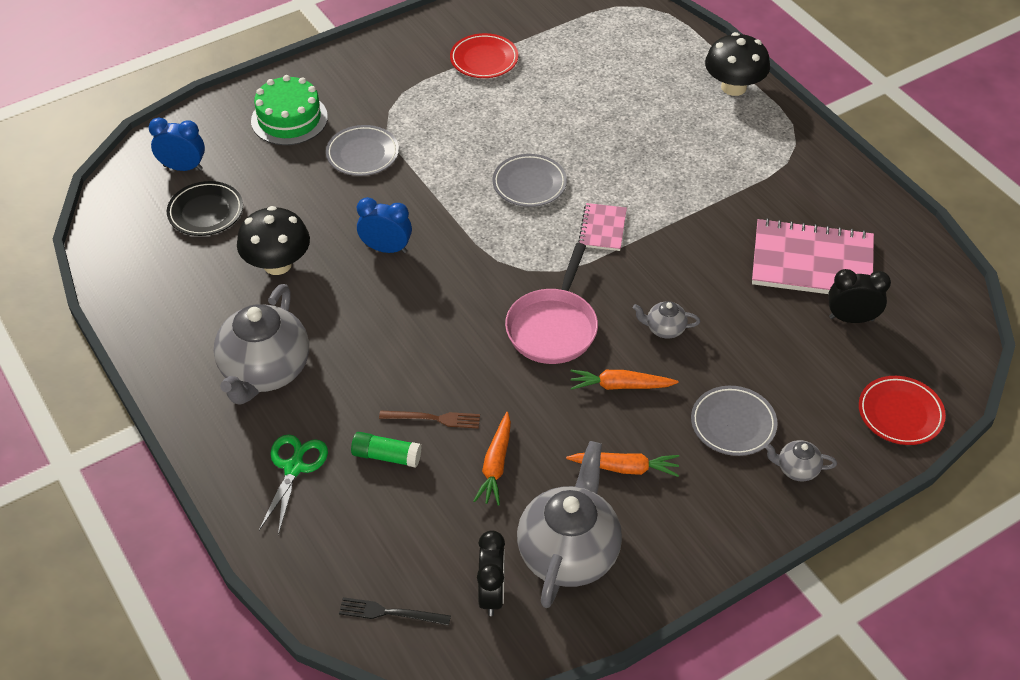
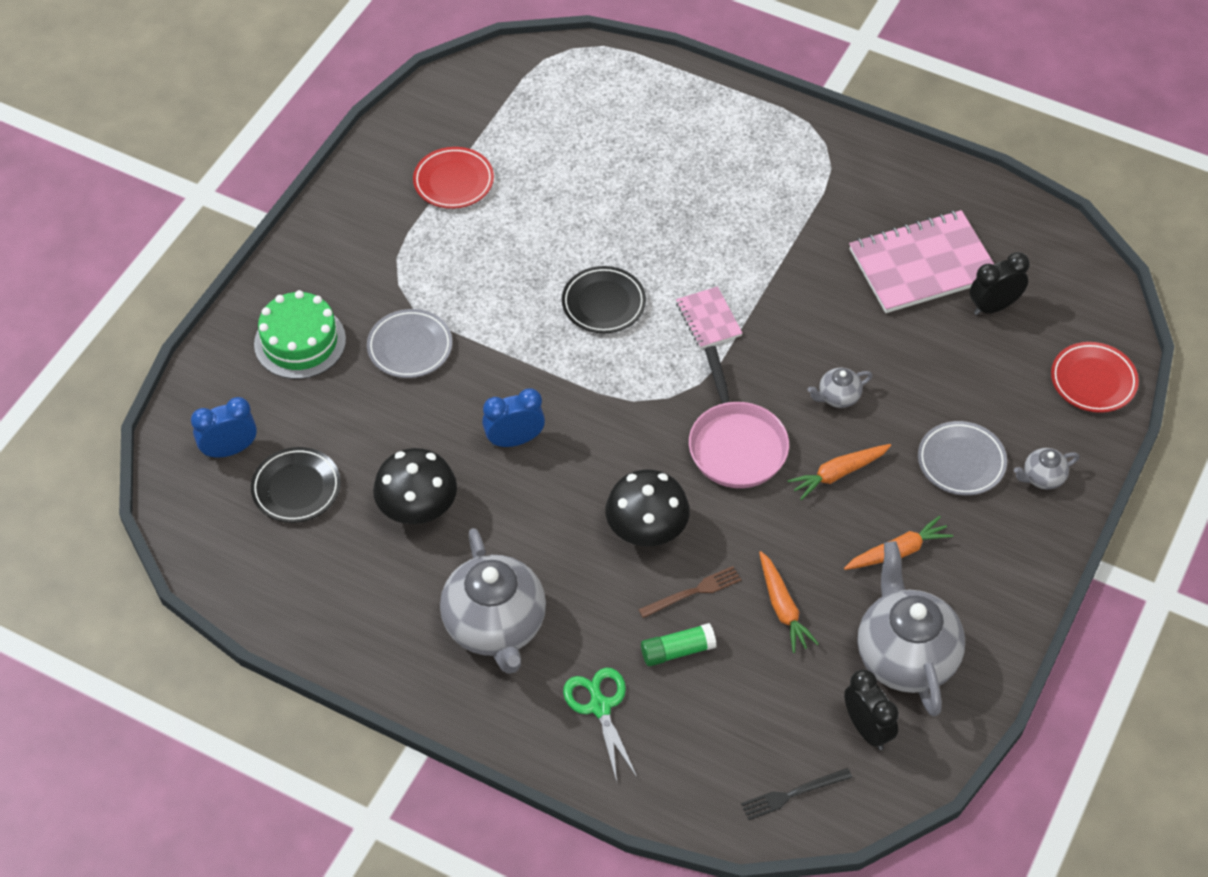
camera: 30 degrees left, 5 degrees up
(529, 184) = (603, 303): grey plate -> black plate
(733, 87) = (725, 105): black mushroom -> black mushroom (647, 531)

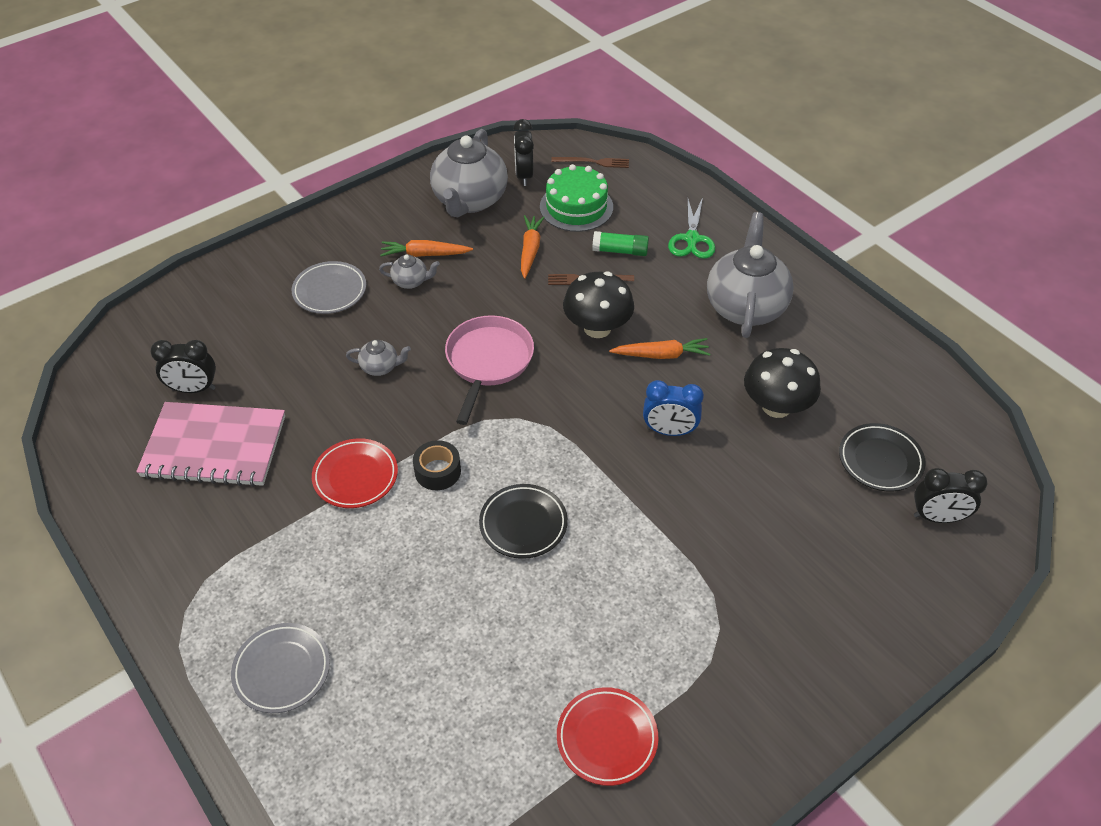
camera: 155 degrees left, 5 degrees down
(230, 450) = (937, 517): blue clock -> black clock
(300, 342) = (844, 602): green cake -> green cake (576, 207)
(410, 347) = (732, 553): grey plate -> grey plate (282, 670)
(708, 319) = (437, 471): pink notebook -> black tape
(792, 794) = (593, 162): black fork -> brown fork
(838, 474) = (425, 315): orange carrot -> orange carrot (661, 355)
(1042, 477) = (283, 262): grey teapot -> grey teapot (411, 281)
(1093, 381) = (180, 308): red plate -> red plate (355, 476)

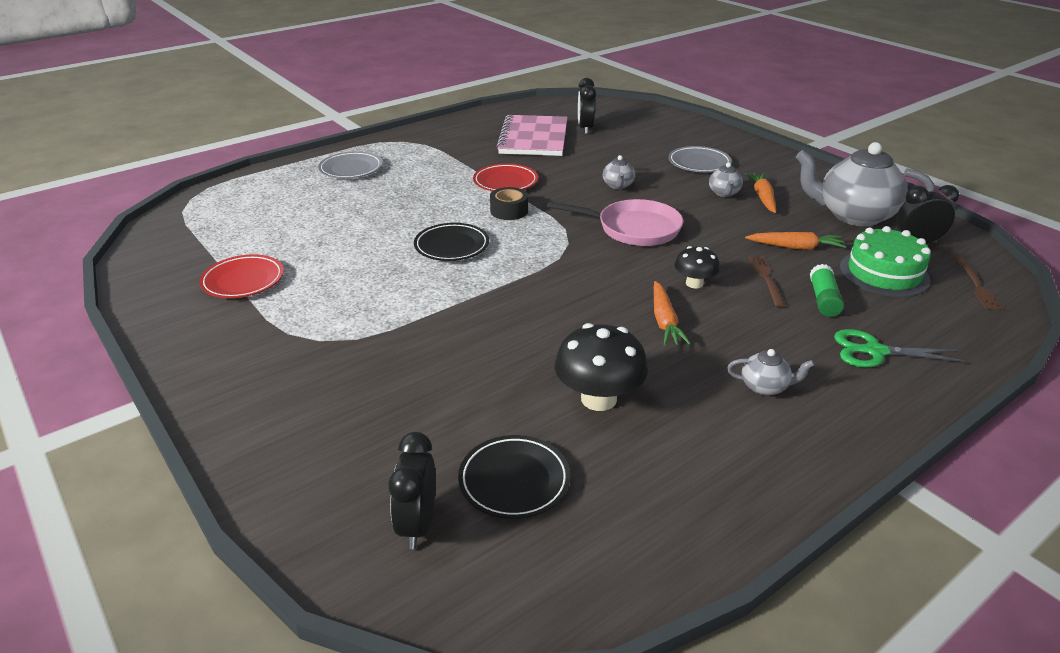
camera: 90 degrees right, 15 degrees down
(597, 328) = (694, 283): black mushroom -> black mushroom, size x0.60
(669, 431) = (556, 322): blue clock -> none
(745, 307) = (765, 387): grey teapot -> grey teapot, size x0.44

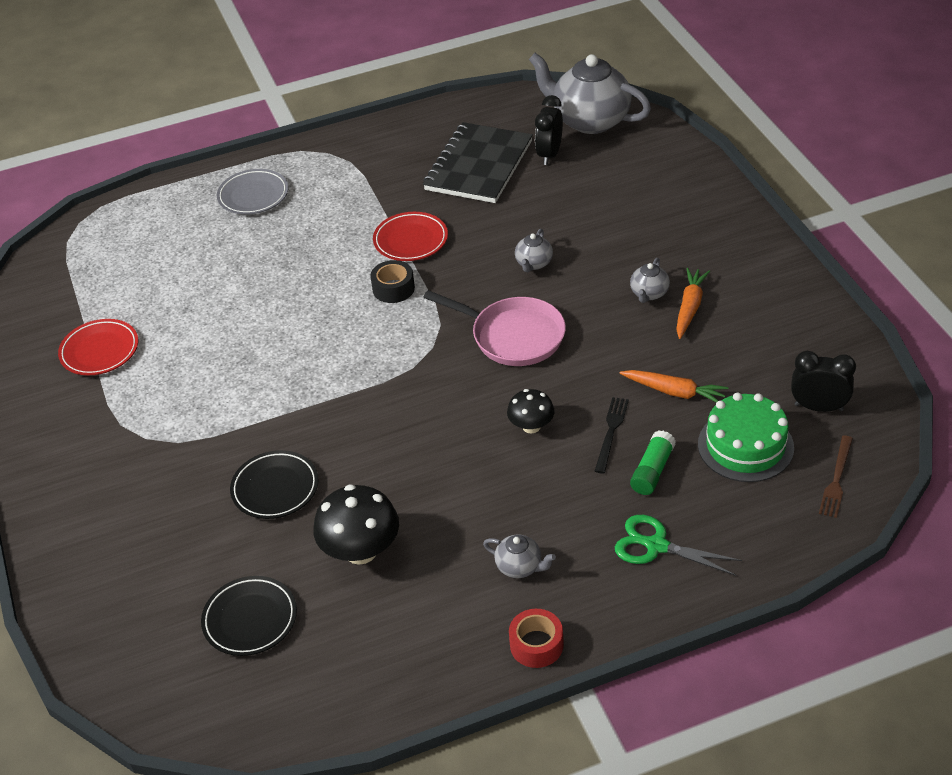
camera: 20 degrees right, 10 degrees up
(417, 524) = (160, 643): black clock -> none
(451, 246) = (311, 334): black plate -> black plate (275, 488)
(533, 138) = (479, 166): pink notebook -> black notebook
(664, 321) = (472, 471): orange carrot -> none
(699, 163) = (651, 237): grey plate -> none
(766, 278) = (611, 432): brown fork -> black fork
(833, 450) = (536, 645): none -> red tape
(854, 216) = (777, 353): grey teapot -> grey teapot (590, 120)

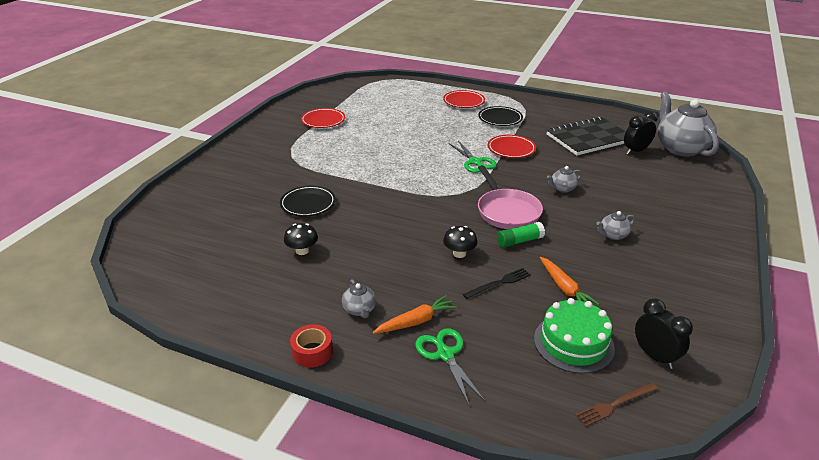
camera: 40 degrees right, 10 degrees down
(250, 619) = (219, 245): black plate -> black plate (500, 119)
(253, 196) = (463, 102): grey plate -> red plate
(361, 551) = (302, 251): black mushroom -> black mushroom, size x0.60
(393, 288) = (475, 162): black tape -> green scissors
(652, 471) = (496, 316): green glue stick -> green glue stick (519, 241)
(689, 308) = (630, 255): orange carrot -> orange carrot (415, 321)

